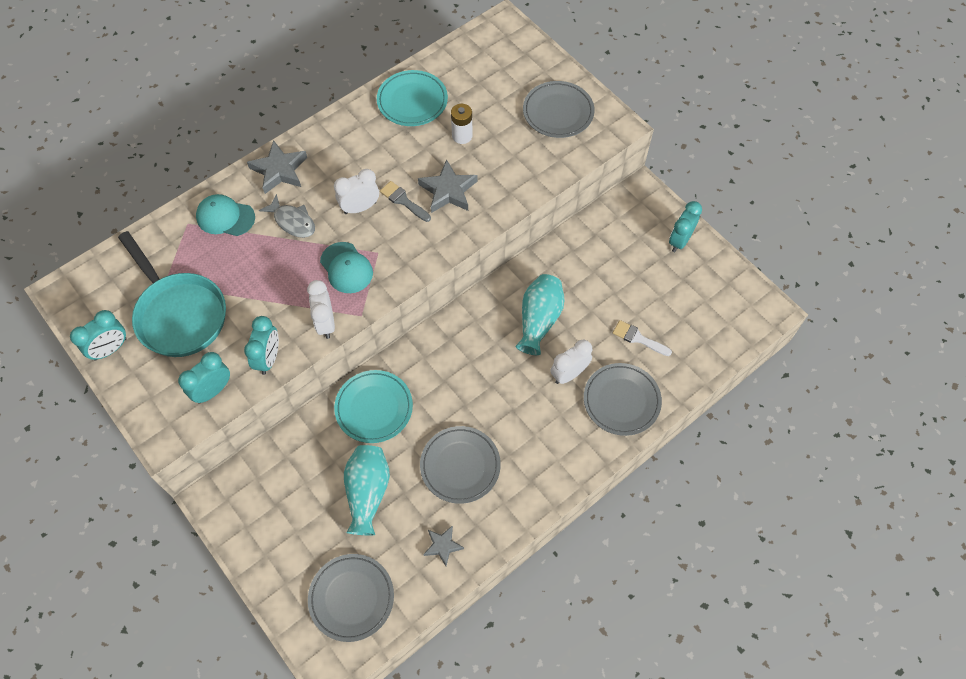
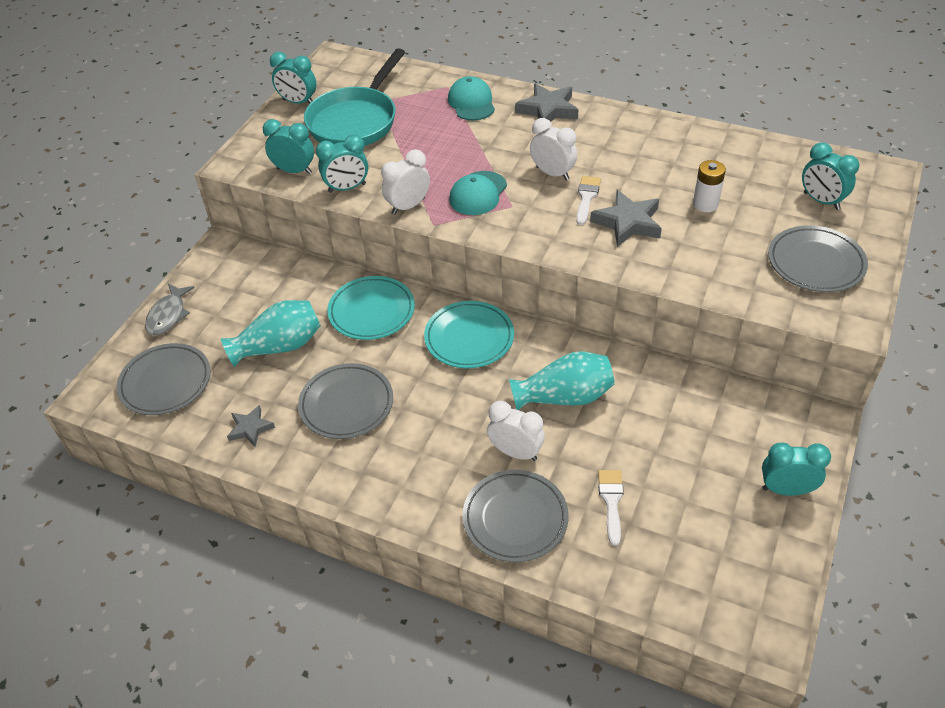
camera: 65 degrees right, 15 degrees down
(293, 221) = (500, 140): grey fish -> grey fish (168, 315)
(403, 201) = (586, 197): grey brush -> white brush
(412, 101) = (711, 154): turquoise plate -> turquoise plate (469, 338)
(504, 72) = (821, 201): none -> turquoise clock

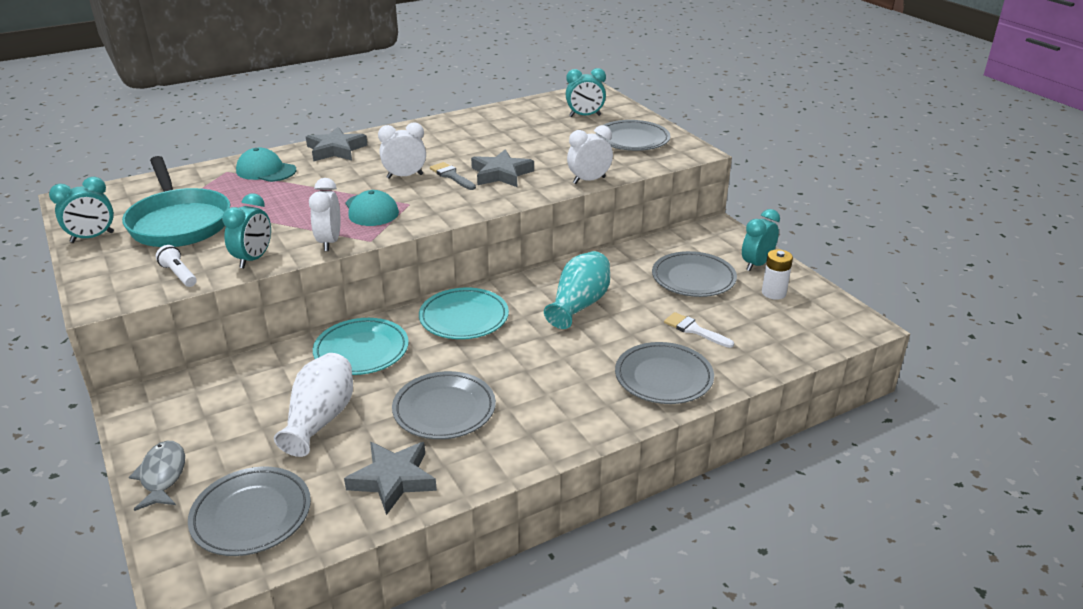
camera: 55 degrees left, 15 degrees down
(168, 315) = (162, 475): grey fish -> grey fish turned 150 degrees counterclockwise
(250, 428) = (393, 480): grey star -> grey star, size x1.64
(279, 346) = (320, 419): turquoise vase -> white vase
(294, 171) = (179, 274): turquoise clock -> white flashlight
(516, 452) = (603, 349): white clock -> white clock (589, 180)
(586, 197) = (451, 176): white brush -> grey brush
(699, 453) = (693, 278): none -> grey plate
(705, 204) = (528, 145): white battery -> white battery (773, 293)

